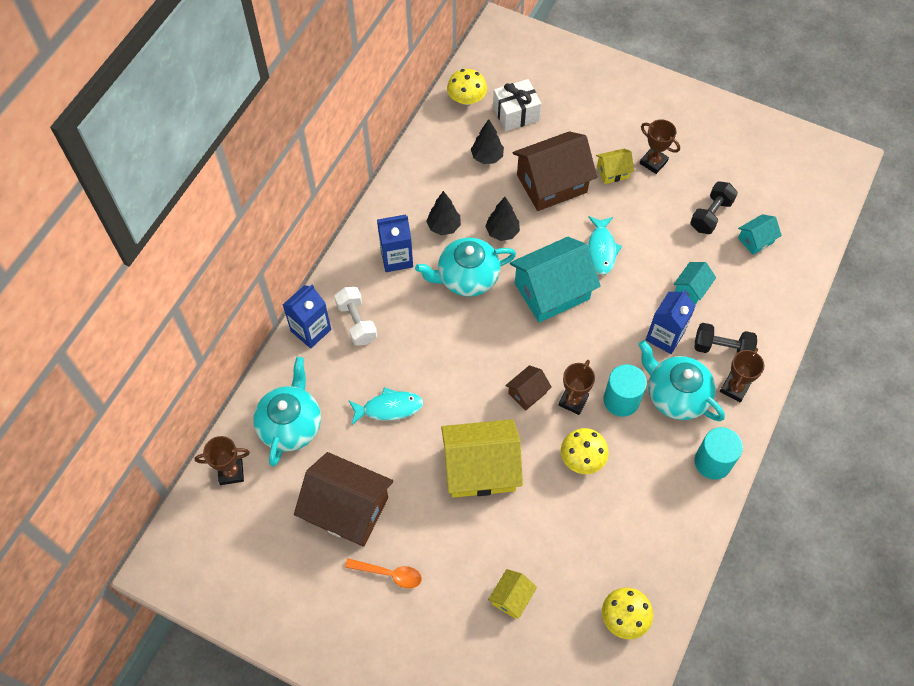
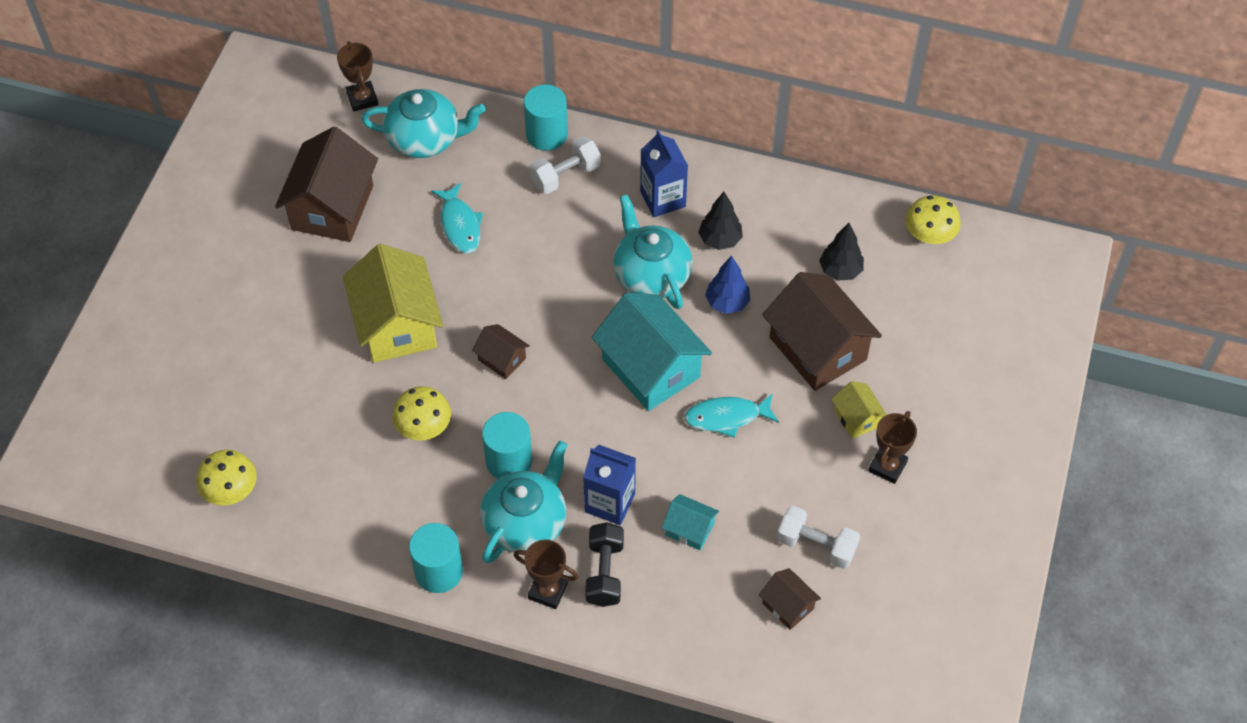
camera: 80 degrees right, 5 degrees down
(311, 330) = (546, 134): blue carton -> turquoise cylinder
(389, 574) = (262, 258): orange spoon -> none
(502, 232) = (727, 303): black tree -> blue tree
(511, 598) = (245, 375): yellow house -> none
(516, 114) = (922, 293): white gift -> none
(573, 401) = (499, 409): brown trophy -> none
(711, 215) = (816, 545): black dumbbell -> white dumbbell
(755, 240) = (788, 606): turquoise house -> brown house

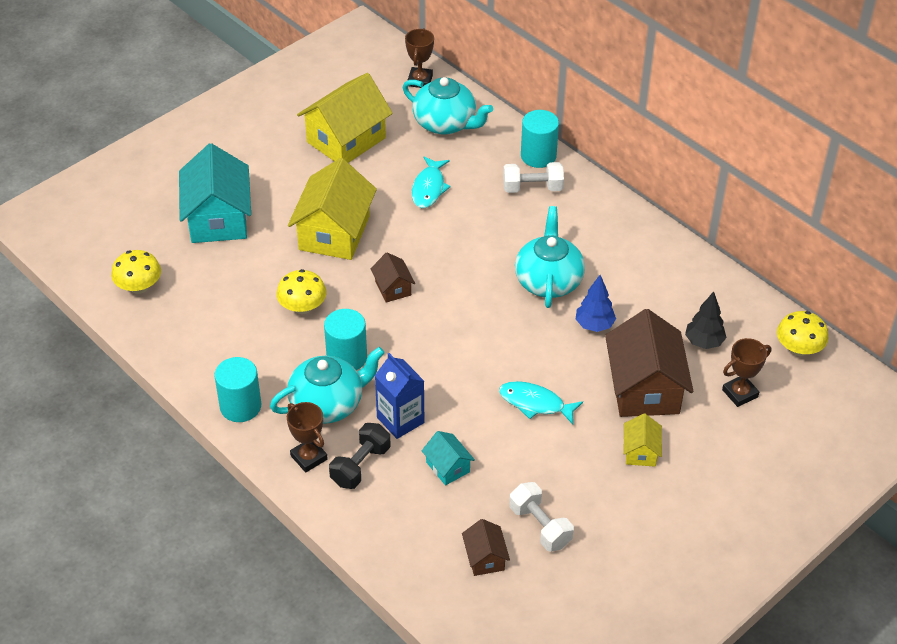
camera: 30 degrees right, 10 degrees down
(332, 207) = (346, 140): brown house -> yellow house
(651, 368) = (501, 343): turquoise house -> turquoise house (218, 218)
(663, 199) = (596, 234): blue carton -> none
(720, 240) = (620, 280): black tree -> none
(887, 466) = (641, 497): brown trophy -> brown trophy (740, 393)

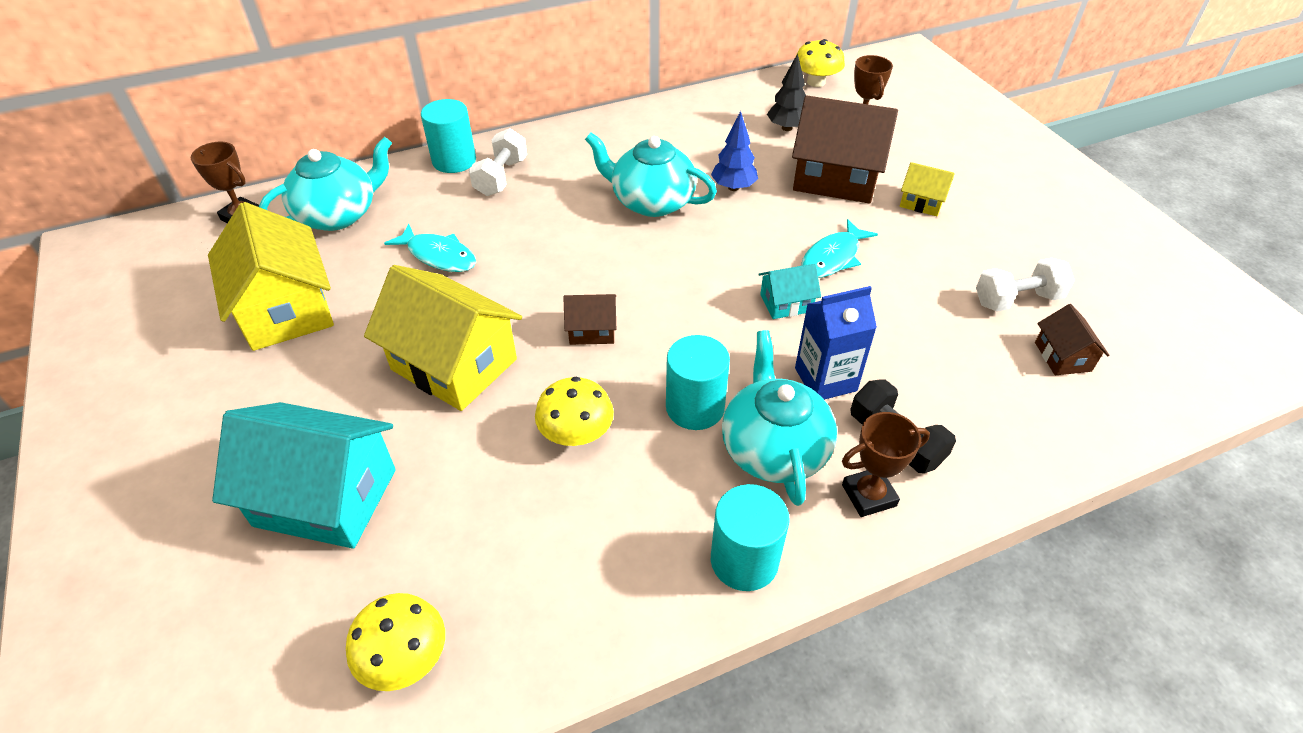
camera: 70 degrees left, 0 degrees up
(447, 467) = (914, 354): turquoise house -> turquoise house (786, 303)
(485, 558) = (1062, 357): brown house -> brown house turned 75 degrees clockwise

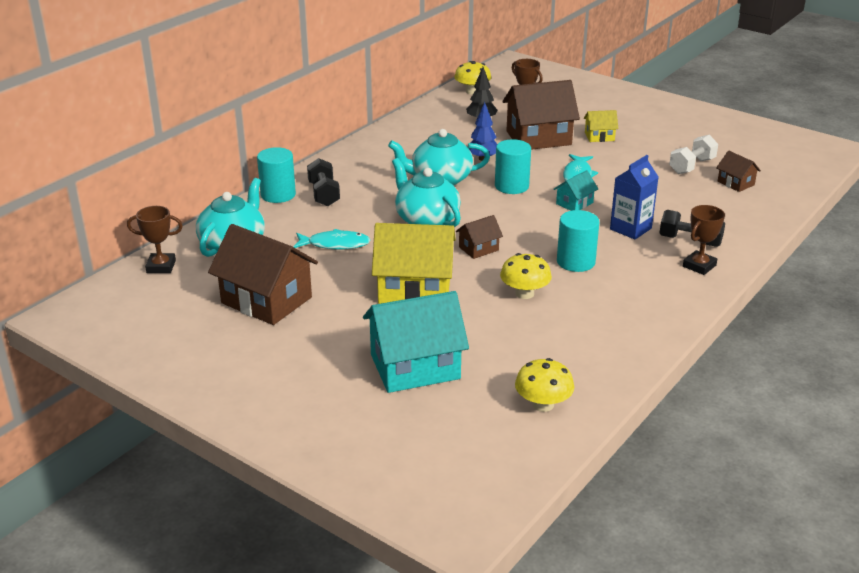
camera: 30 degrees left, 15 degrees down
(286, 309) = (266, 300): yellow house -> brown house
(501, 177) = (324, 194): white dumbbell -> black dumbbell
(744, 560) = (667, 309): turquoise cylinder -> turquoise cylinder (511, 186)
(773, 448) = (634, 264): turquoise teapot -> turquoise teapot (426, 220)

